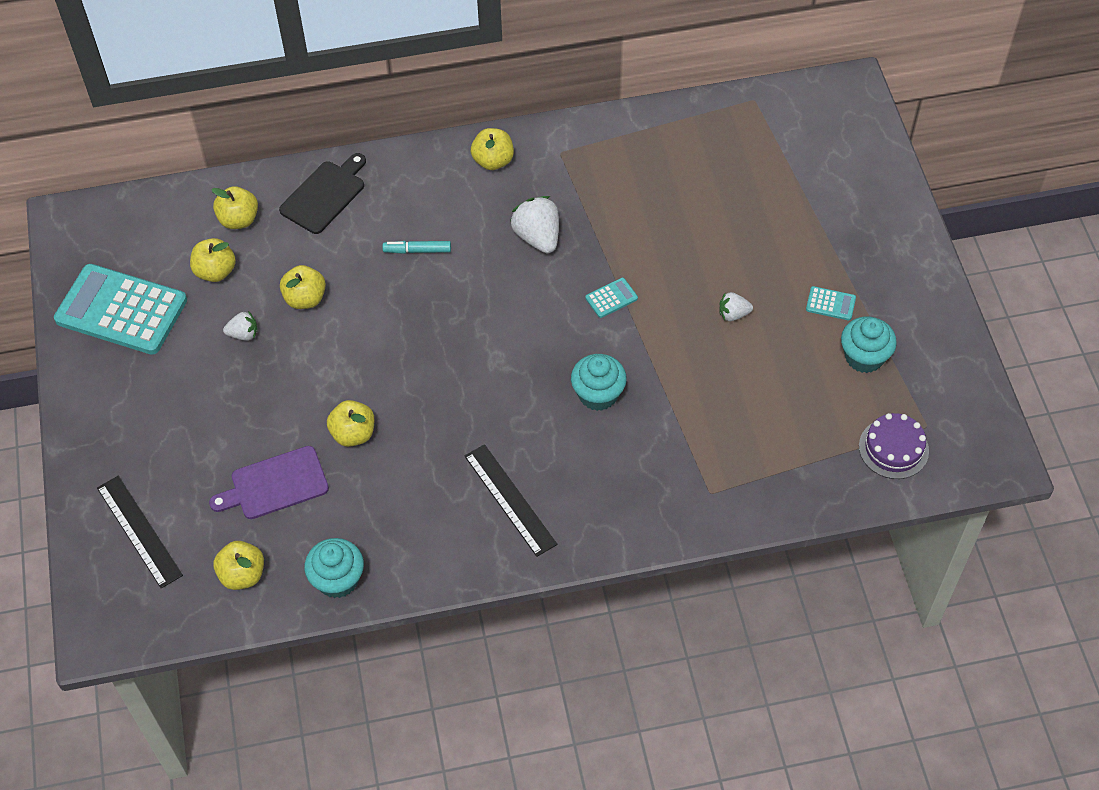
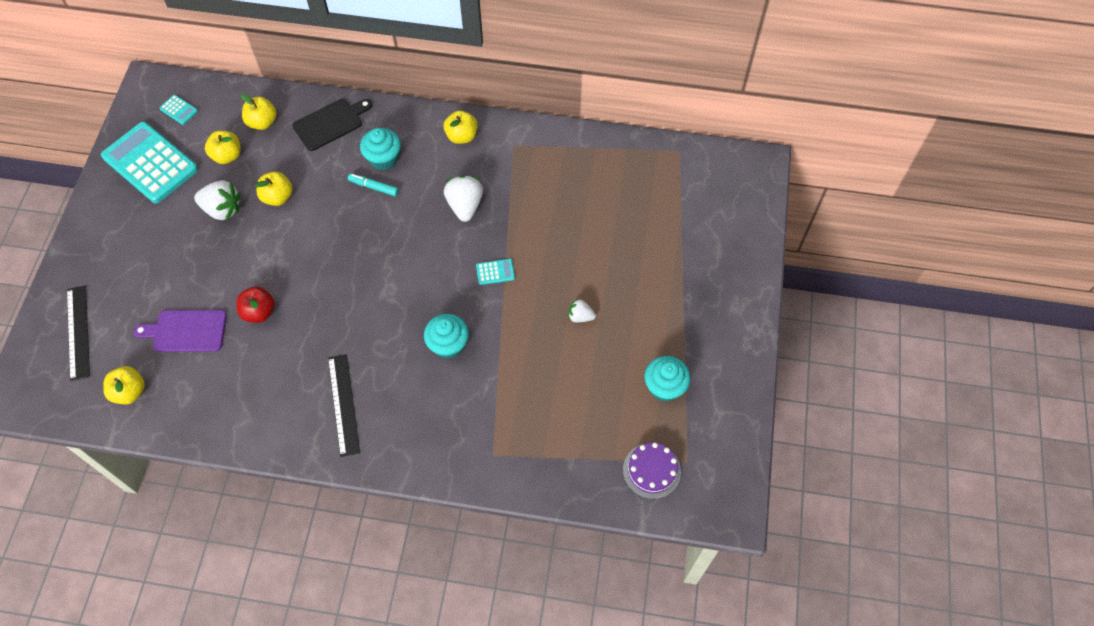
camera: 20 degrees right, 5 degrees up
(243, 334) = (222, 209): white strawberry -> white strawberry, size x1.75
(337, 579) = (192, 420): turquoise cupcake -> turquoise cupcake (383, 158)
(353, 434) = (259, 312): yellow apple -> red apple
(830, 304) = (659, 334): turquoise calculator -> turquoise calculator (179, 110)

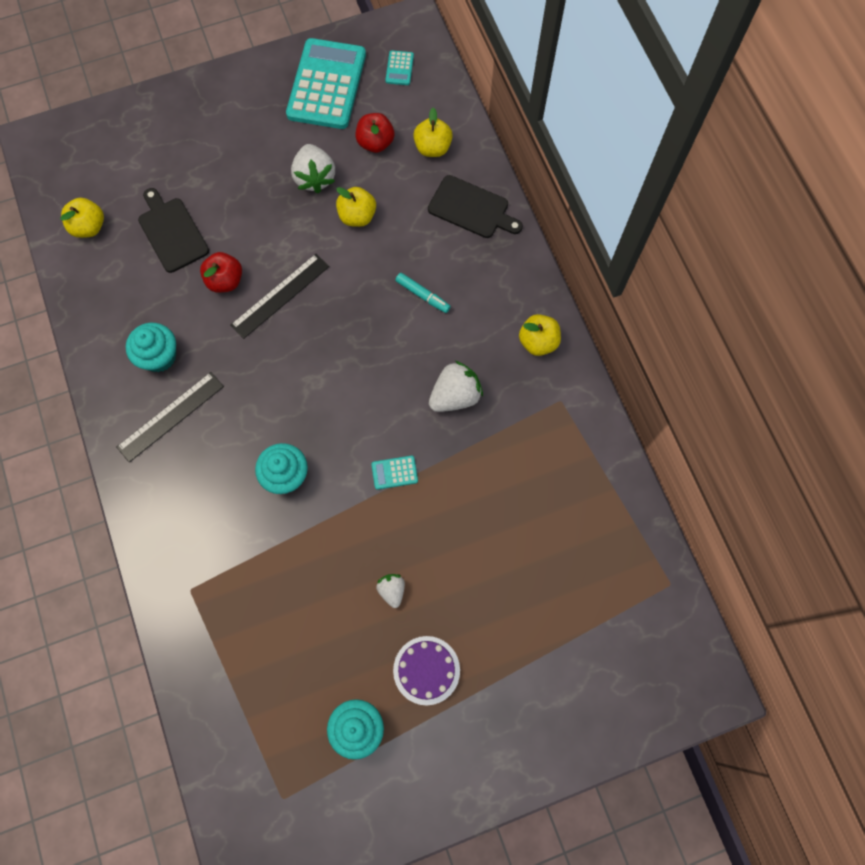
camera: 60 degrees right, 10 degrees up
(78, 332) = (123, 147): black ruler -> black ruler (280, 296)
(186, 331) = (172, 232): purple cutting board -> black cutting board
(227, 156) = (375, 143): yellow apple -> red apple
(374, 187) = (422, 295): turquoise marker -> turquoise marker turned 135 degrees clockwise
(383, 158) = (462, 283): turquoise cupcake -> turquoise cupcake (159, 356)
(495, 272) = (394, 472): turquoise calculator -> turquoise calculator turned 120 degrees clockwise
(651, 470) = (253, 765): purple cake -> purple cake (426, 670)

